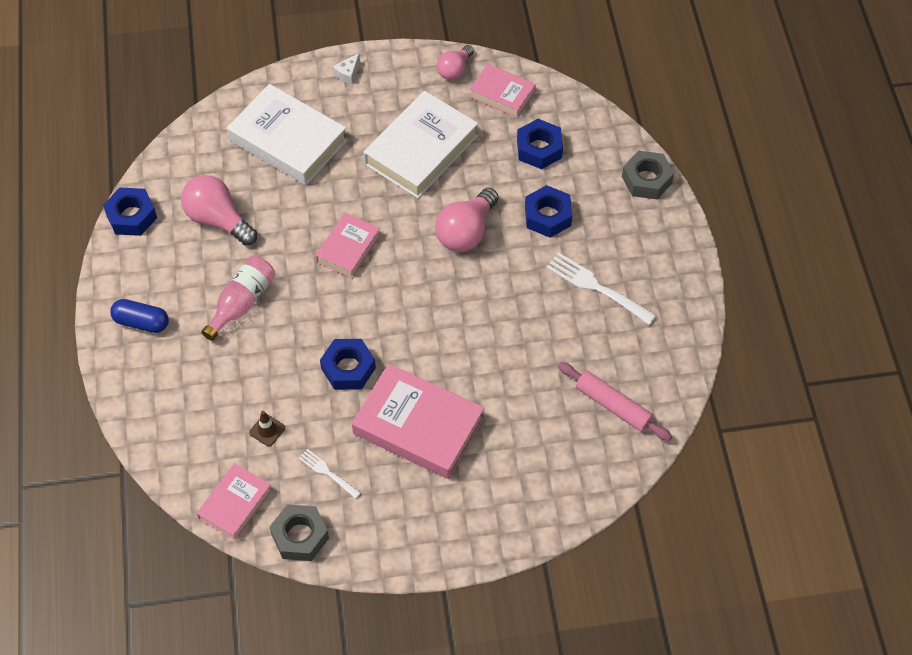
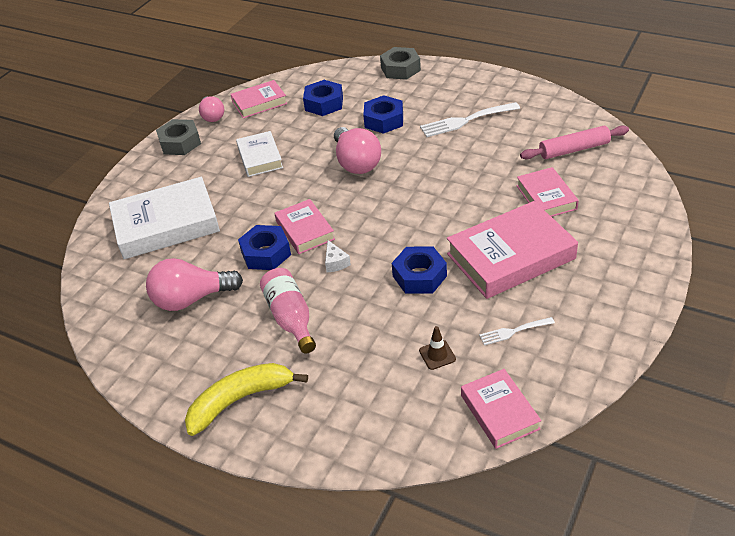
camera: 50 degrees left, 15 degrees down
(131, 216) = (121, 358): blue nut -> blue nut (266, 253)
(141, 322) = (240, 400): blue capsule -> yellow banana
(300, 536) = (568, 378): grey nut -> grey nut (180, 143)
(348, 73) = (148, 168): white cheese -> white cheese (335, 262)
(421, 150) = (260, 158): white book -> white book, size x0.58
(520, 416) = (546, 197): none -> pink book

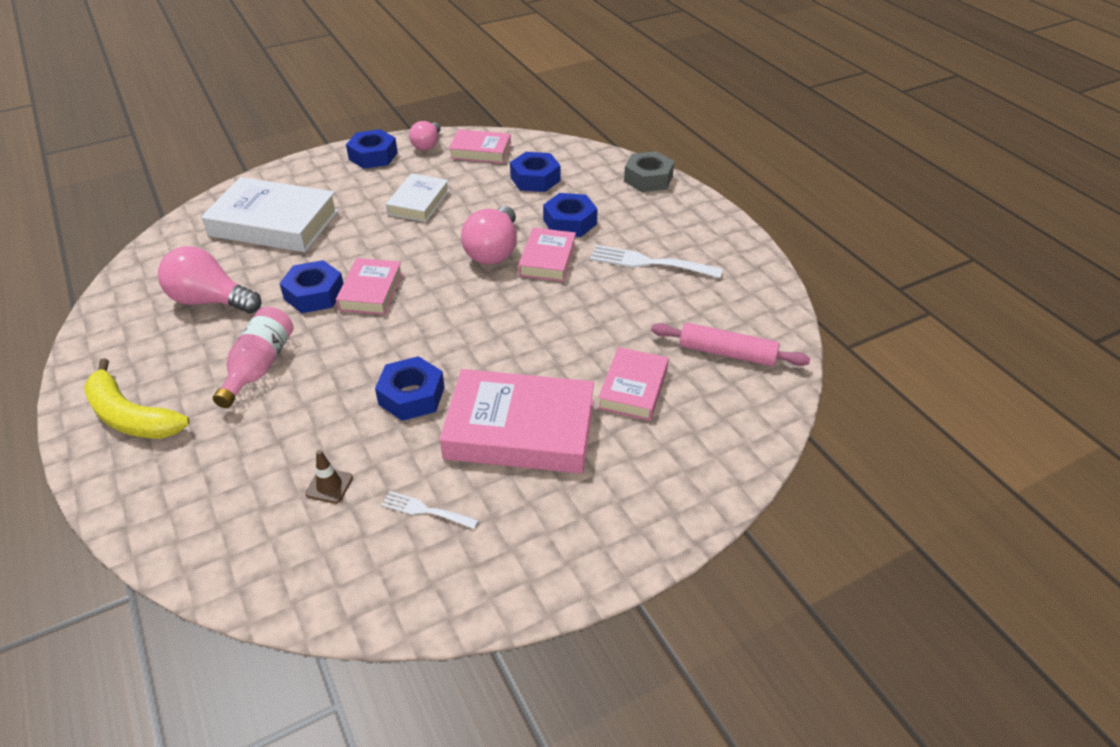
camera: 30 degrees right, 0 degrees up
(180, 143) = (373, 156): grey nut -> blue nut
(240, 400) = (131, 416): yellow banana -> yellow banana turned 150 degrees counterclockwise
(335, 262) = (358, 337): white cheese -> none
(499, 412) = (309, 585): pink book -> pink book (547, 259)

